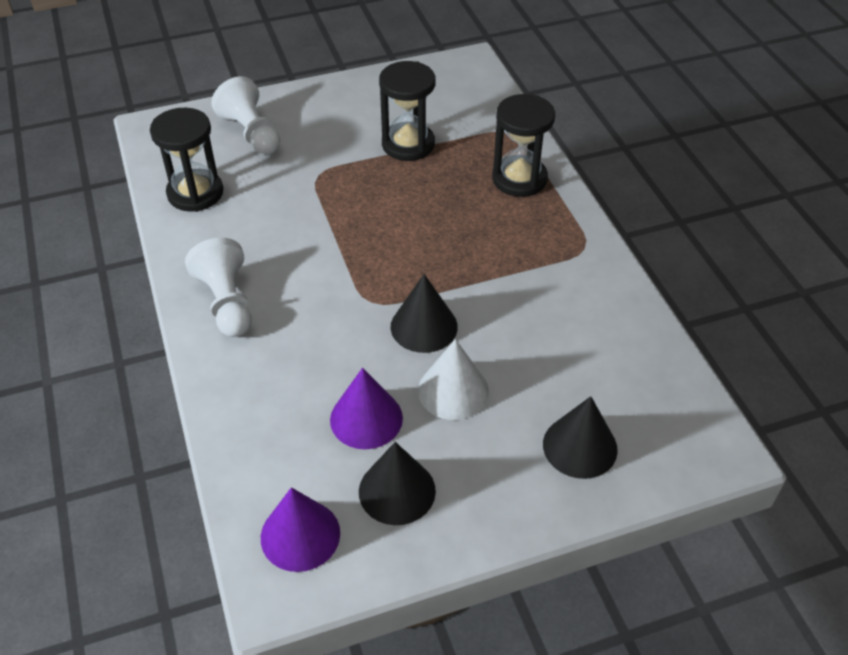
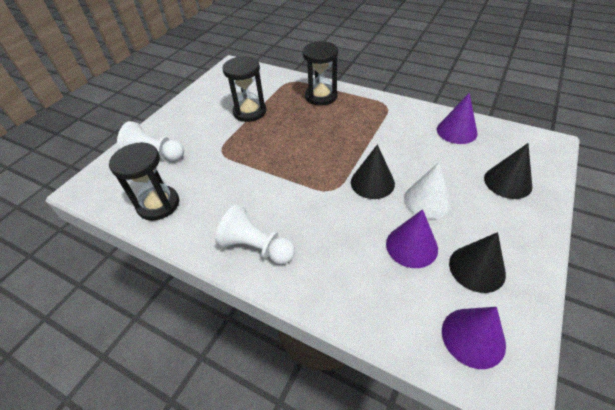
camera: 40 degrees left, 0 degrees up
(621, 344) = (456, 131): none -> purple cone

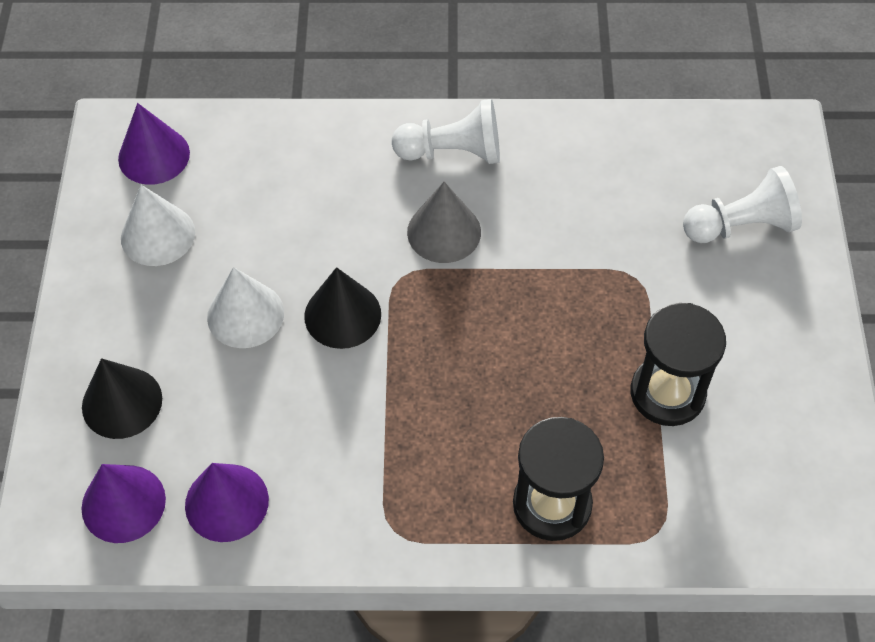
camera: 150 degrees right, 10 degrees up
(158, 204) = (640, 152): black hourglass -> none
(294, 203) = (444, 232): none -> grey cone
(411, 246) = (249, 232): purple cone -> purple cone (123, 503)
(477, 268) = (157, 235): black cone -> white cone

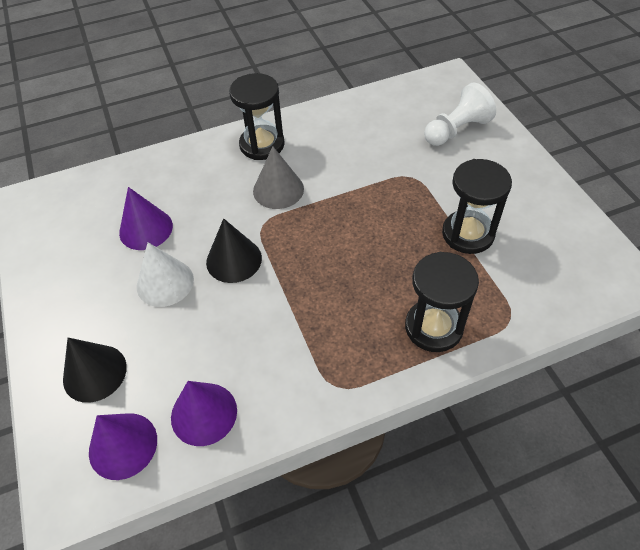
camera: 20 degrees left, 5 degrees down
(154, 156) = (59, 207): purple cone -> purple cone (146, 229)
(157, 235) = (80, 254): white cone -> none
(453, 152) = (262, 145): white pawn -> black hourglass

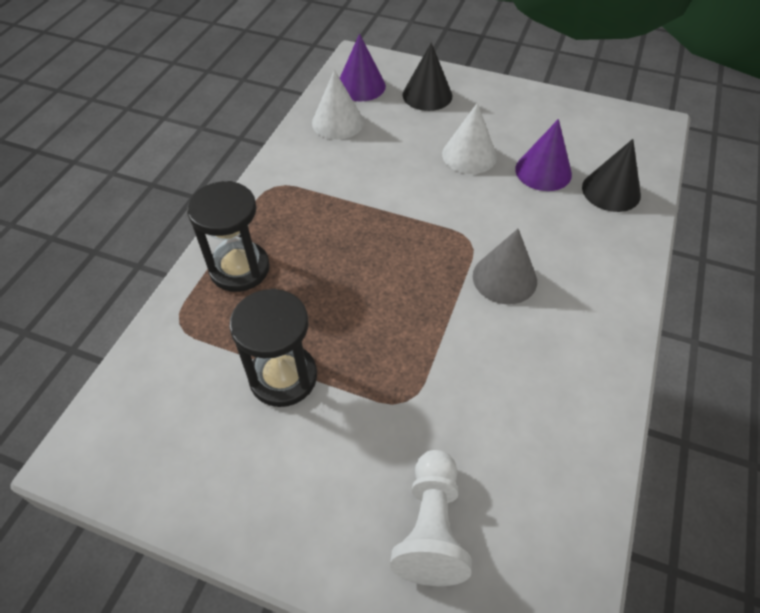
camera: 130 degrees right, 0 degrees up
(204, 413) = (337, 122): purple cone -> white cone
(234, 260) = (448, 201): black cone -> black cone (611, 191)
(262, 145) = (591, 309): black hourglass -> none

